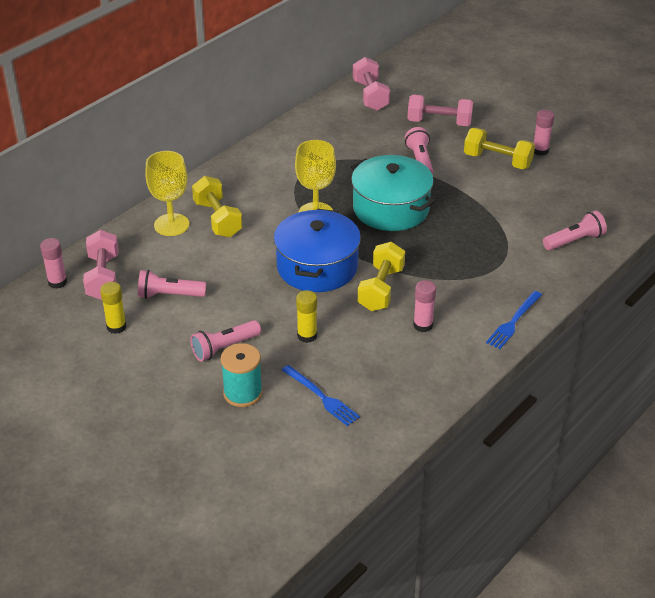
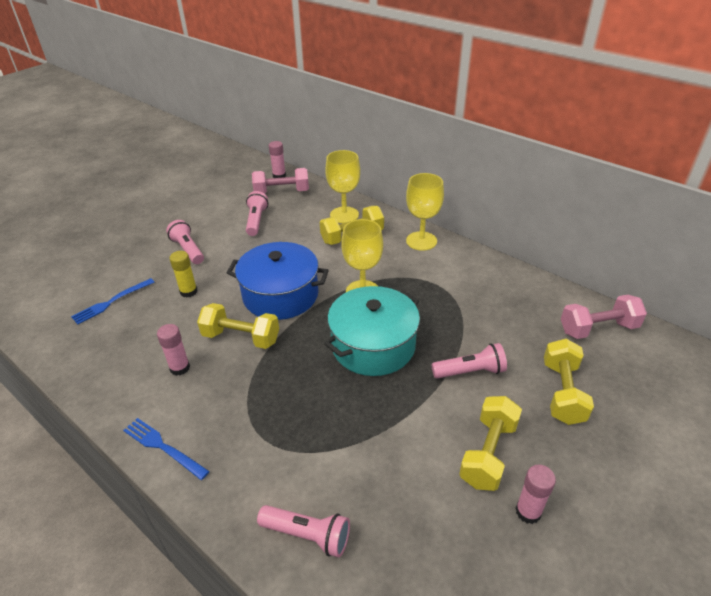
camera: 90 degrees right, 0 degrees up
(116, 327) = (226, 202): yellow glue stick -> none
(234, 173) = (421, 241): none -> yellow goblet
(243, 393) = (134, 261): turquoise spool -> none
(439, 122) = (562, 392): pink dumbbell -> yellow dumbbell
(574, 241) = (308, 535): pink flashlight -> pink flashlight turned 45 degrees counterclockwise

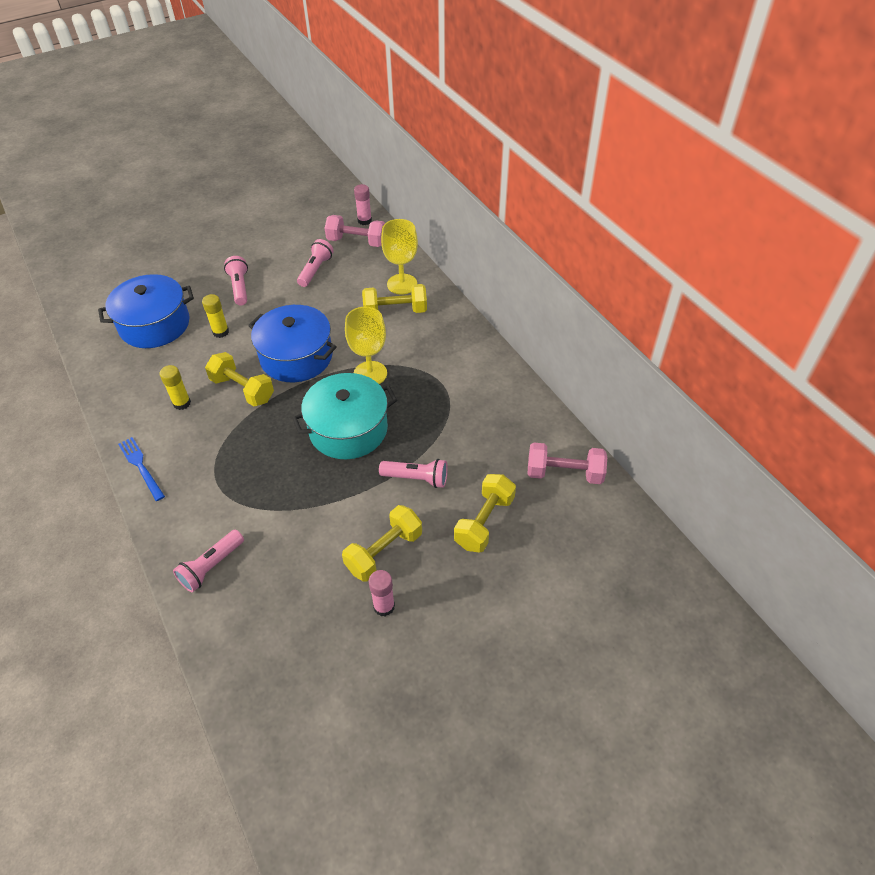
camera: 20 degrees right, 10 degrees up
(112, 302) = (154, 325): blue fork -> blue pot
(180, 368) = (182, 403): pink glue stick -> yellow glue stick
(308, 535) = (211, 567): pink flashlight -> pink flashlight turned 90 degrees clockwise
(421, 241) = (459, 333): yellow goblet -> none

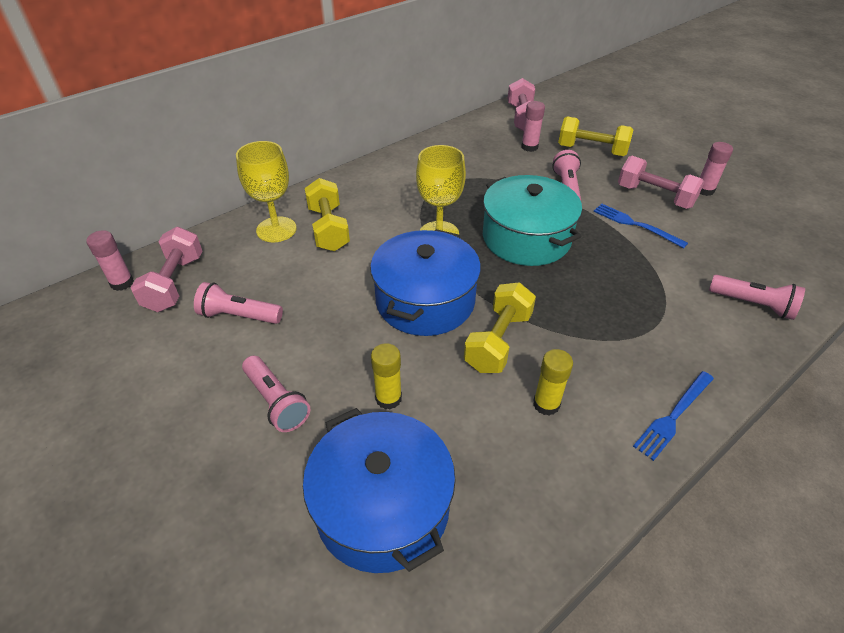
camera: 100 degrees left, 5 degrees down
(239, 287) = (276, 402): pink flashlight -> pink flashlight turned 105 degrees counterclockwise
(343, 517) = (636, 225): none -> blue fork
(384, 552) = (654, 196): yellow dumbbell -> pink dumbbell
(500, 465) = (529, 147): none -> pink glue stick

